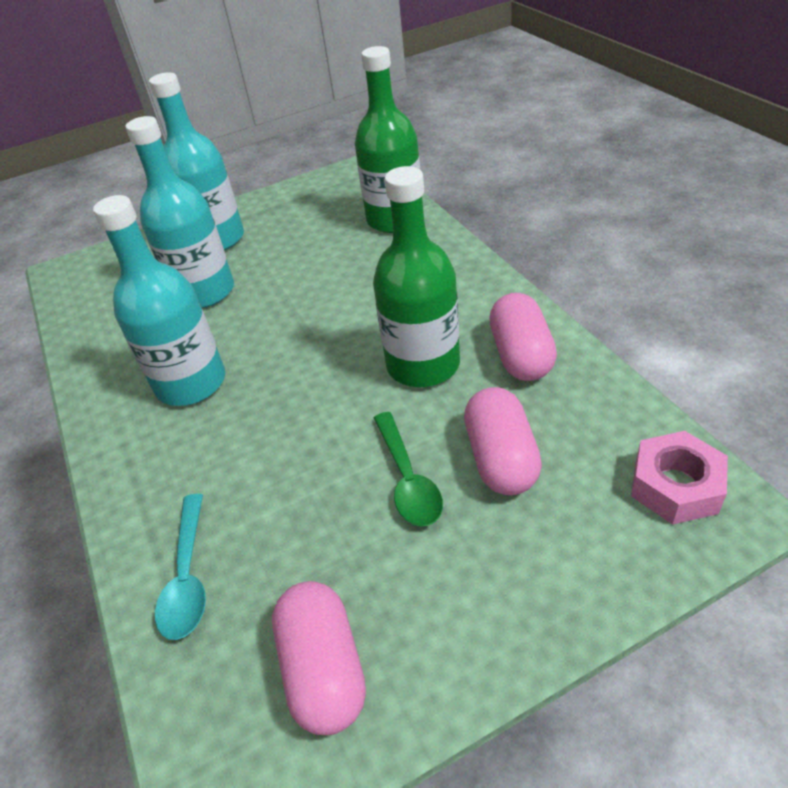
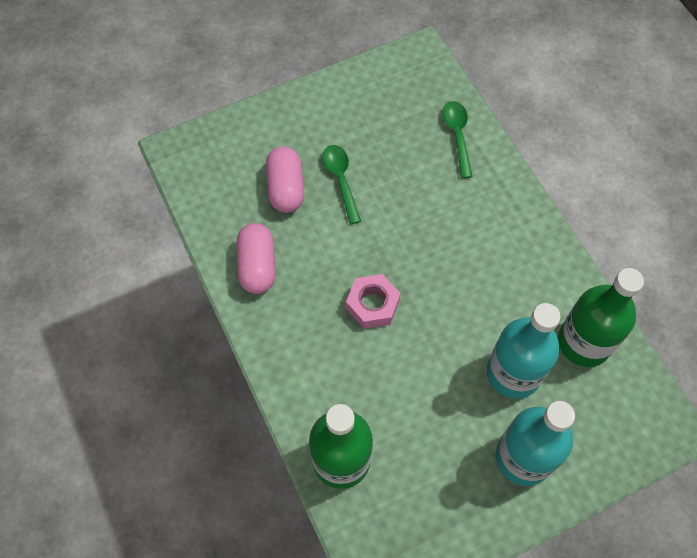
camera: 175 degrees right, 20 degrees up
(188, 577) = (457, 135): turquoise spoon -> green spoon
(191, 383) = (494, 268): turquoise bottle -> none
(323, 669) = (382, 92): pink capsule -> none
(423, 365) = (326, 265): green bottle -> green bottle (584, 342)
(675, 486) = (197, 163): pink nut -> pink nut (372, 305)

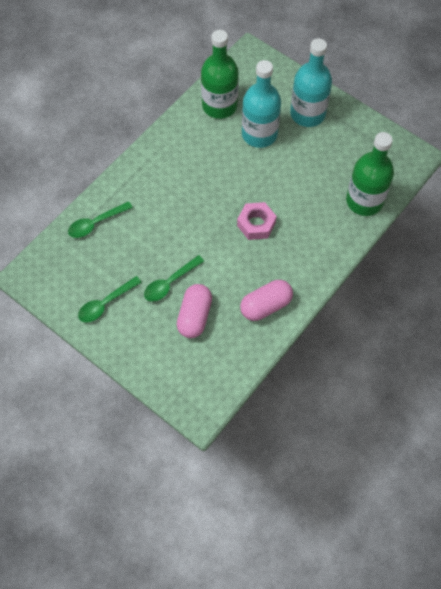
camera: 115 degrees left, 0 degrees up
(285, 188) = (195, 316): pink capsule -> pink capsule turned 45 degrees counterclockwise
(348, 111) = (105, 304): none -> green spoon

